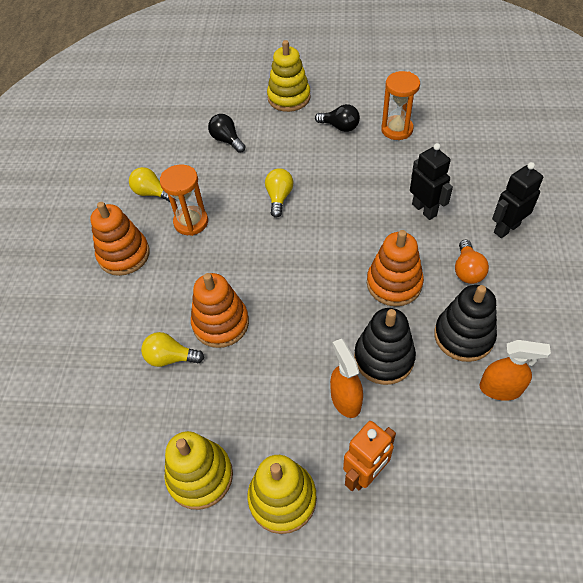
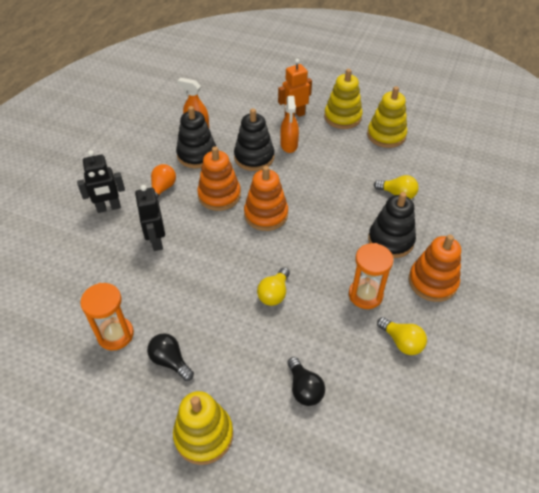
camera: 165 degrees left, 5 degrees down
(172, 288) = (390, 240): none -> black stacking toy
(221, 323) = (356, 205): orange stacking toy -> orange stacking toy (266, 214)

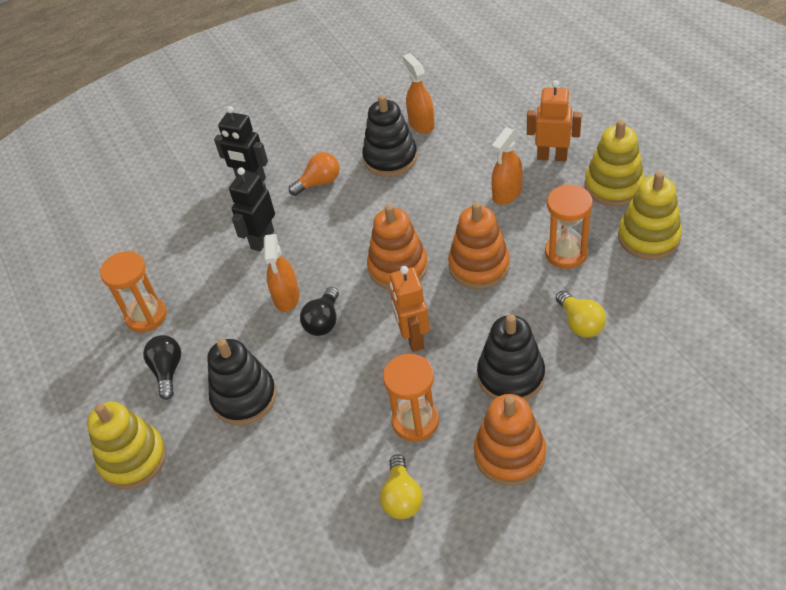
camera: 45 degrees right, 0 degrees up
(210, 268) = (286, 297): none -> orange spray bottle
(219, 195) = (369, 219): orange stacking toy -> orange stacking toy (479, 266)
(254, 157) = (450, 190): black stacking toy -> black stacking toy (244, 397)
(274, 293) = (322, 361): yellow light bulb -> none
(304, 389) = (257, 477): black light bulb -> black light bulb (323, 321)
(316, 249) = (413, 338): none -> orange robot
(353, 162) = (566, 253): none -> orange hourglass

